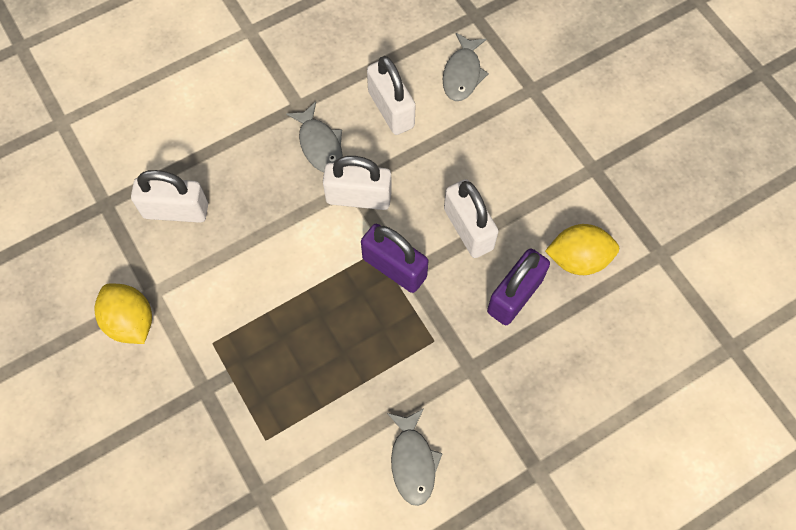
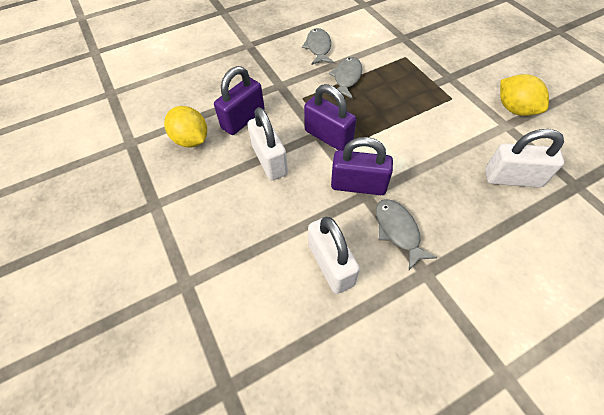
camera: 175 degrees left, 10 degrees down
(358, 197) = (358, 185): white padlock -> purple padlock
(463, 74) = (254, 303): grey fish -> grey fish (346, 78)
(578, 259) = (191, 140): yellow lemon -> yellow lemon turned 45 degrees clockwise

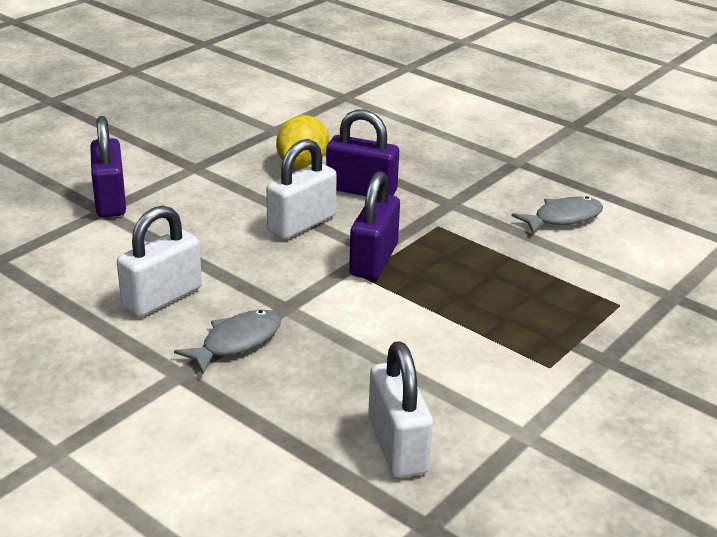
camera: 65 degrees right, 25 degrees down
(346, 78) = (512, 255): grey fish -> none
(358, 185) = (298, 298): purple padlock -> purple padlock (110, 200)
(514, 109) = (576, 442): yellow lemon -> none

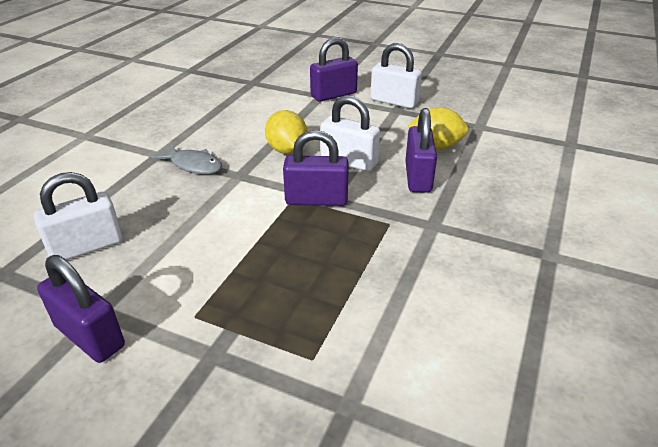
camera: 75 degrees right, 5 degrees up
(162, 297) = (234, 132): white padlock -> white padlock (394, 101)
(245, 262) = (287, 150): none -> yellow lemon
(563, 218) = (457, 300): grey fish -> none
(566, 440) = (90, 336): none -> purple padlock

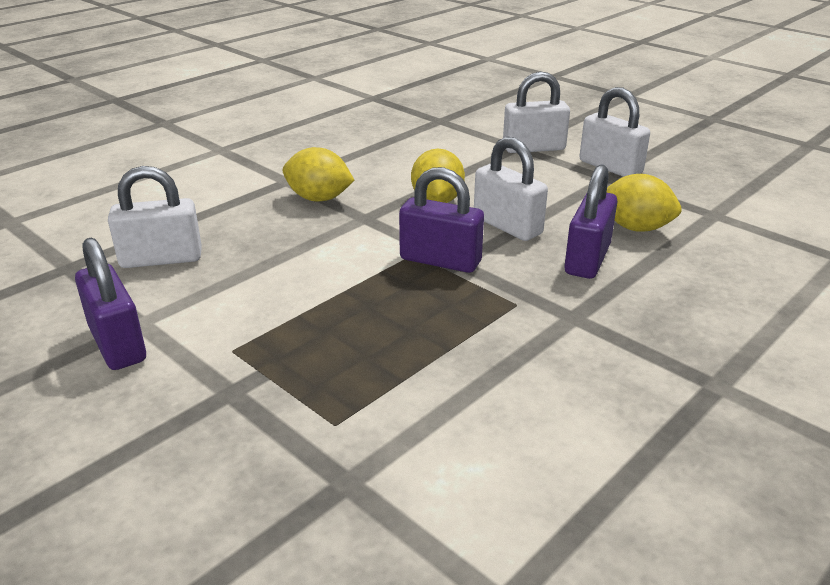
camera: 20 degrees right, 5 degrees down
(193, 165) = (319, 198): grey fish -> yellow lemon
(333, 95) = (533, 148): purple padlock -> white padlock

